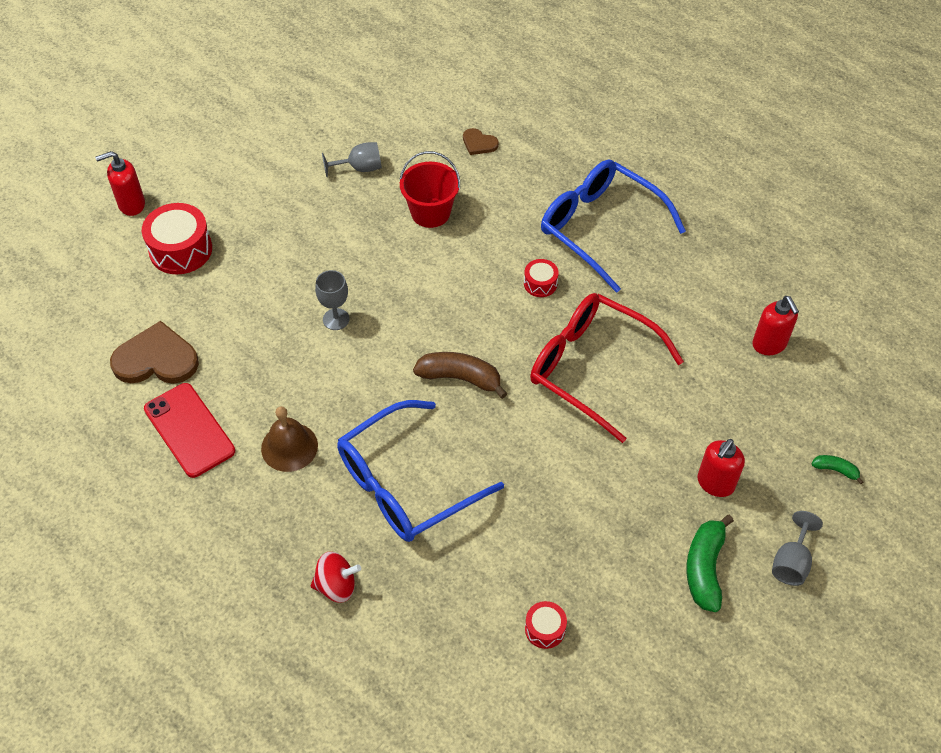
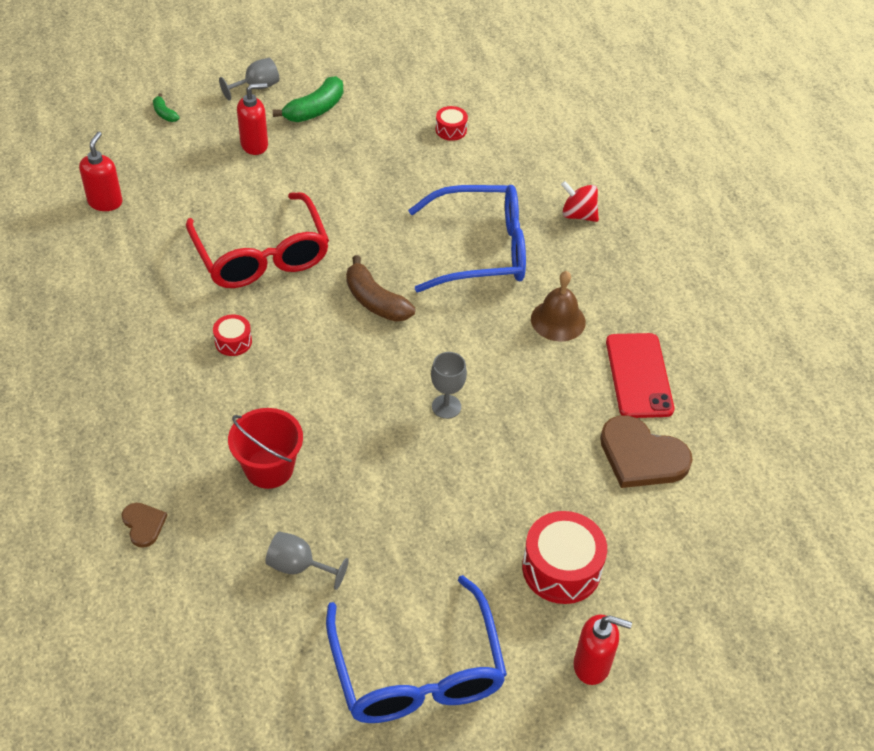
camera: 150 degrees left, 5 degrees down
(600, 228) = (125, 363): blue glasses -> blue glasses (417, 670)

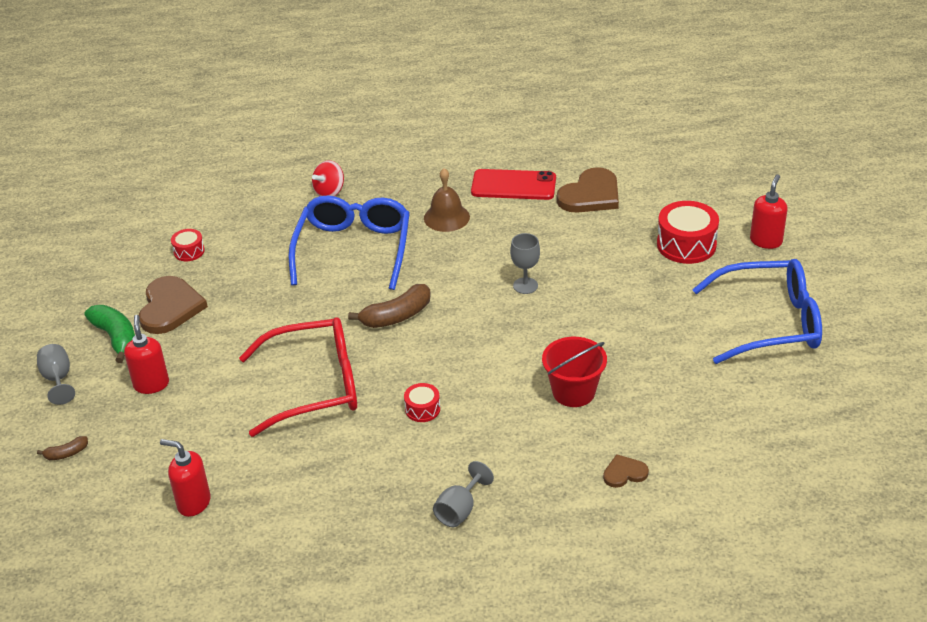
camera: 75 degrees left, 10 degrees down
(164, 113) = (66, 453): green banana -> brown banana
(298, 566) = (675, 379): grey goblet -> grey goblet (459, 510)
(363, 134) = (170, 307): none -> brown heart

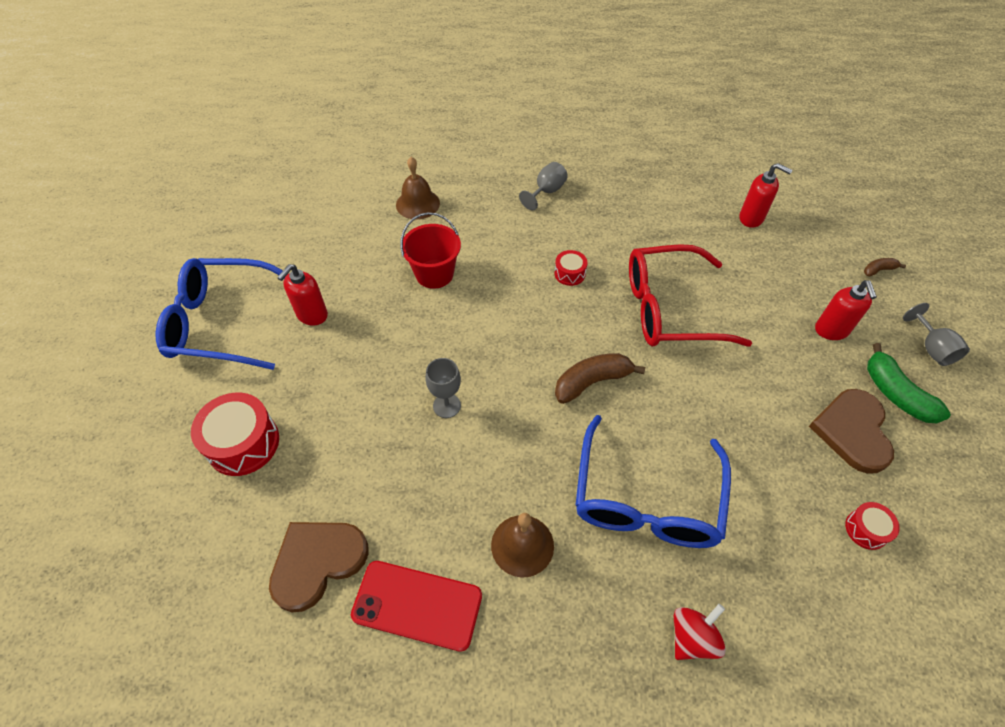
camera: 175 degrees left, 15 degrees up
(624, 473) = (417, 204): brown heart -> brown bell
(766, 241) = (151, 435): red soap dispenser -> red soap dispenser (312, 315)

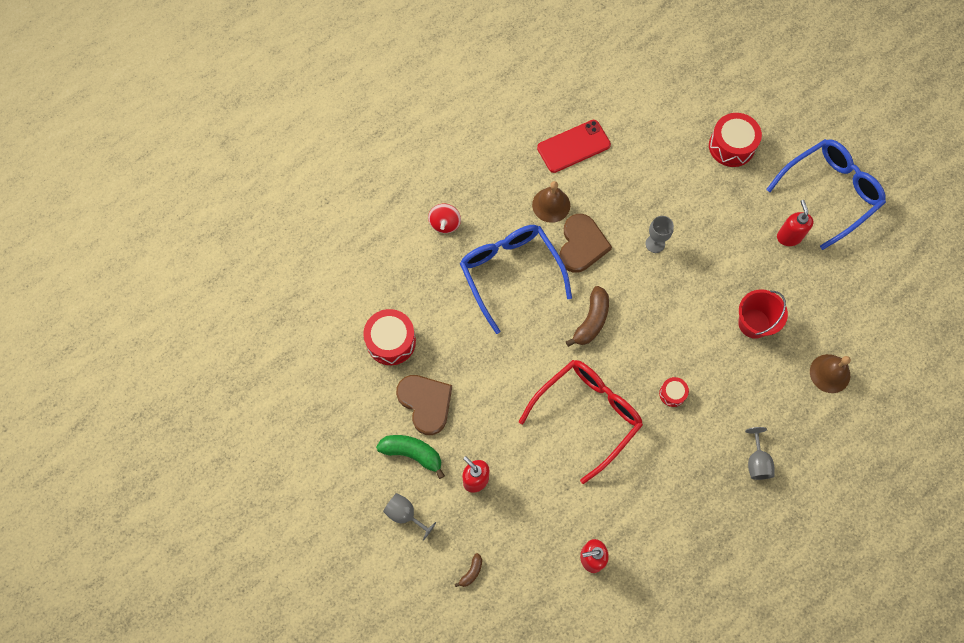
camera: 140 degrees right, 15 degrees up
(317, 562) = (634, 128): brown heart -> brown heart (582, 245)
(866, 529) = (391, 341): red drum -> red drum, size x1.89

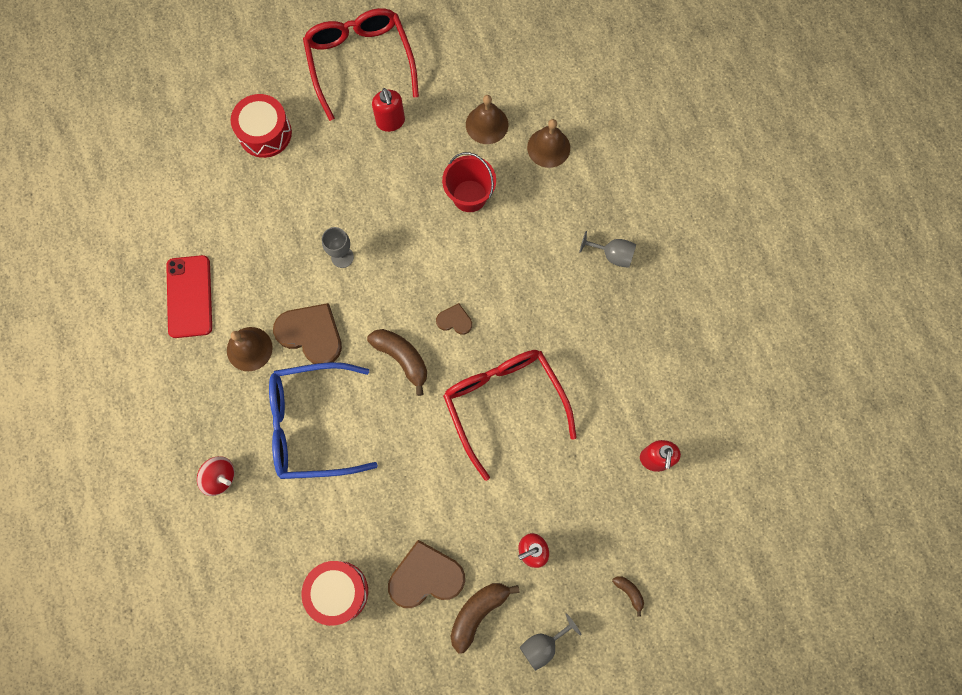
camera: 70 degrees left, 5 degrees up
(412, 453) = (478, 612): green banana -> brown banana
(640, 350) = (454, 320): none -> brown heart
(672, 394) = (513, 307): red drum -> none
(789, 237) = (390, 122): red soap dispenser -> red soap dispenser turned 120 degrees counterclockwise
(825, 314) = (487, 124): none -> brown bell
(829, 193) = (360, 62): blue glasses -> red glasses

